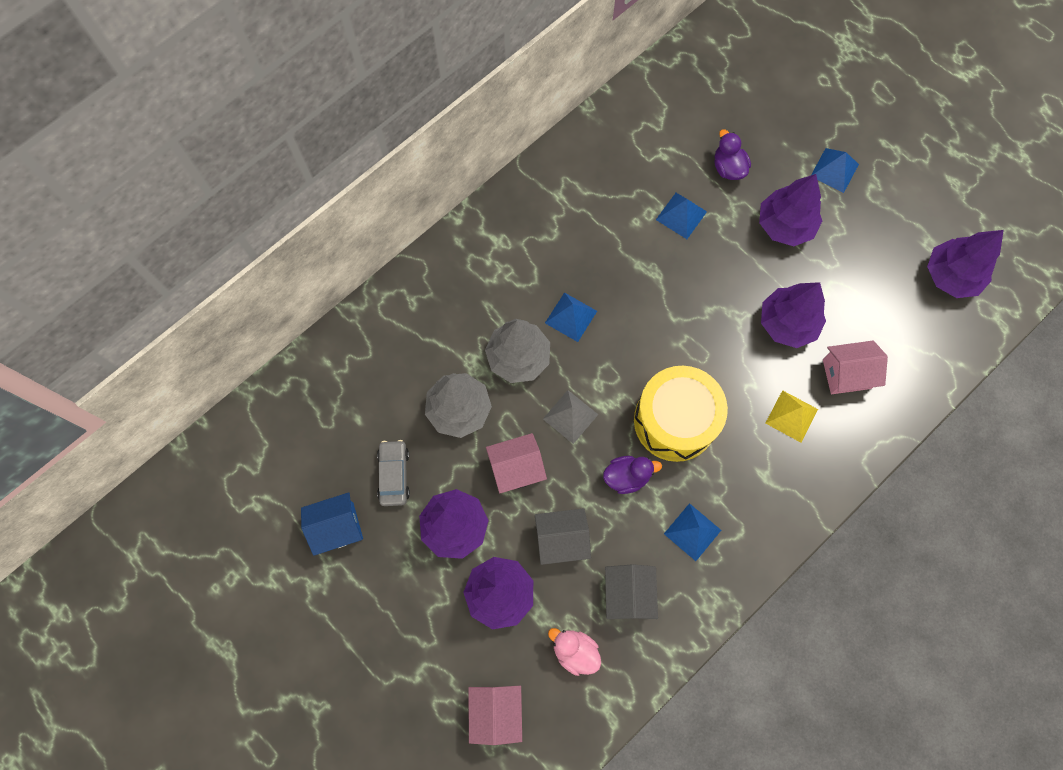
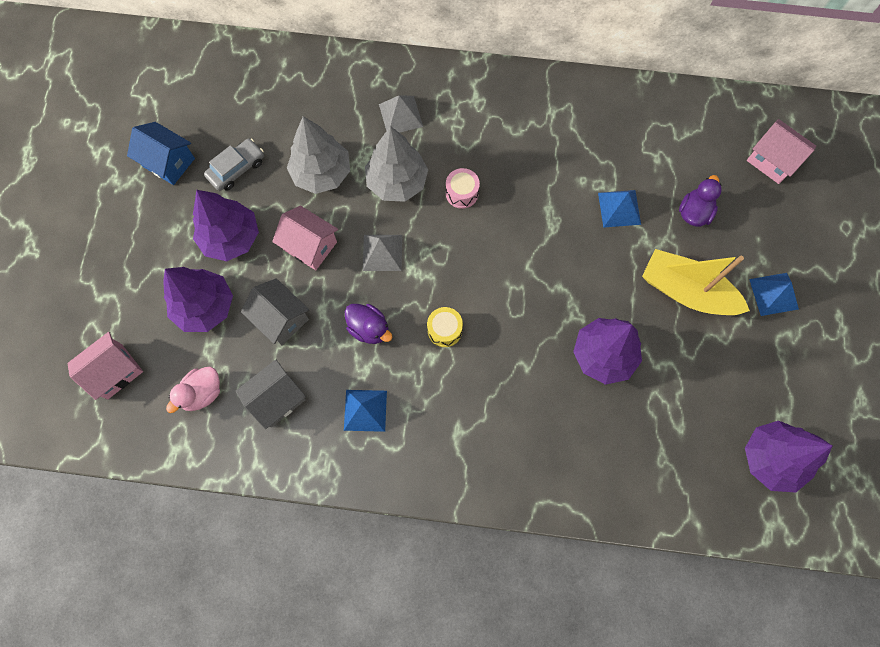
camera: 50 degrees right, 0 degrees up
(461, 308) = (400, 115): none -> grey pyramid
(571, 317) = (462, 193): blue pyramid -> pink drum
(575, 651) = (202, 393): pink duck -> pink duck turned 135 degrees counterclockwise
(675, 421) = (444, 330): yellow drum -> yellow drum, size x0.42
(784, 225) = (686, 291): purple tree -> yellow boat
(791, 416) = (527, 416): yellow pyramid -> none
(846, 374) = (602, 434): pink house -> pink house (772, 160)

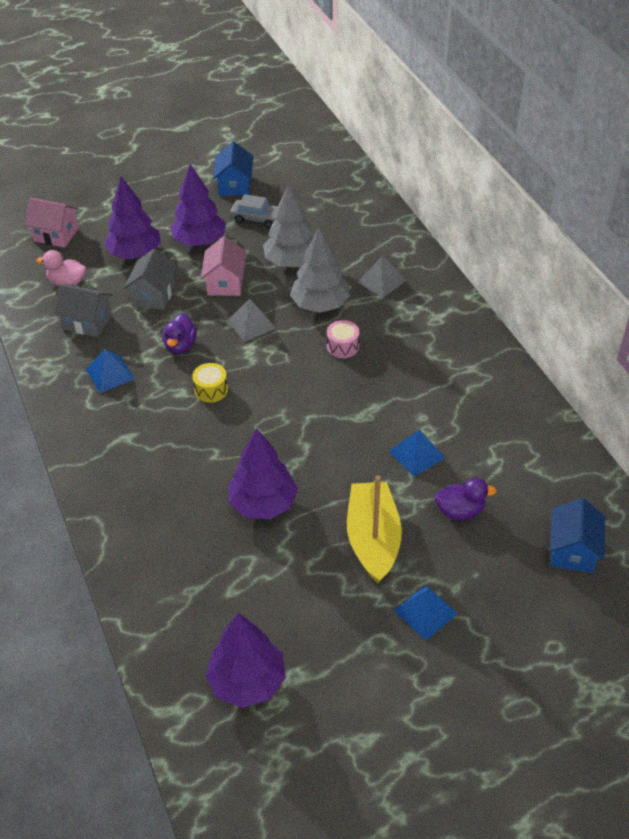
camera: 60 degrees right, 25 degrees down
(772, 160) = (572, 550): pink house -> blue house

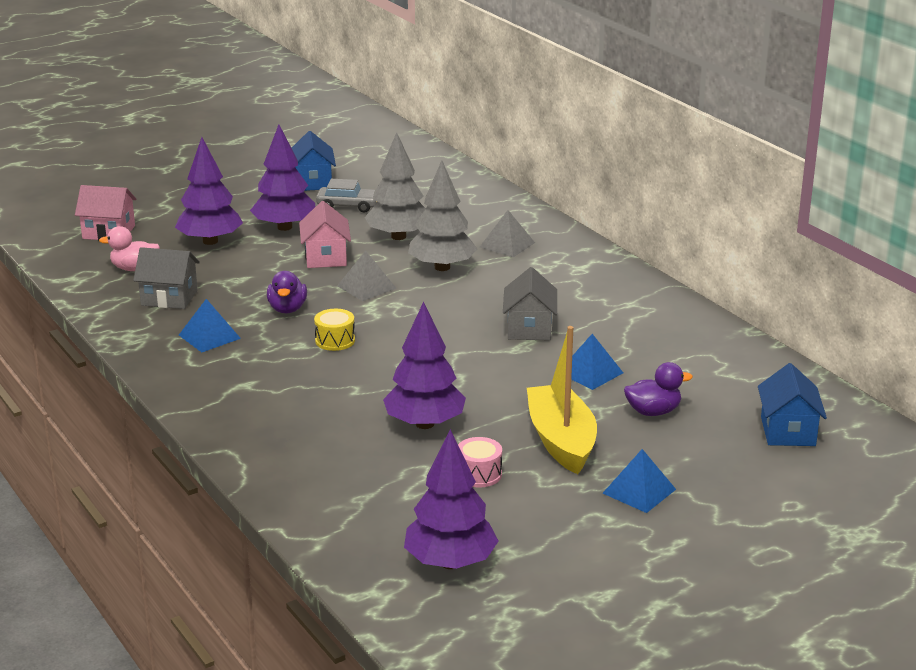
camera: 10 degrees left, 20 degrees down
(154, 295) = (243, 272): grey house -> grey house (529, 328)
(342, 346) = (478, 297): pink drum -> pink drum (479, 474)

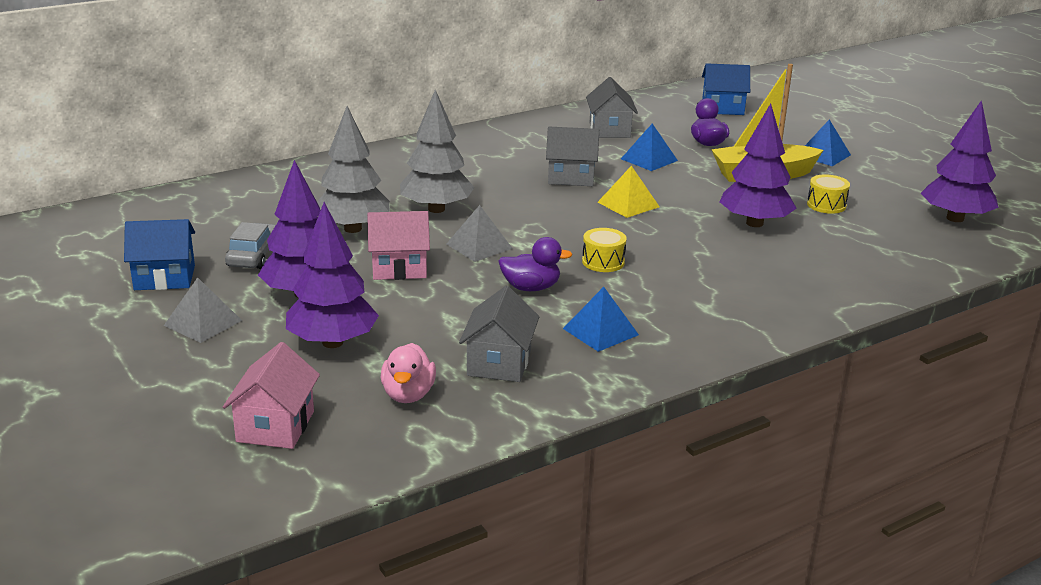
camera: 90 degrees left, 0 degrees up
(465, 356) = (628, 204): none -> yellow pyramid
(479, 474) = (826, 205): pink drum -> yellow drum
(507, 244) = (388, 179): grey pyramid -> grey pyramid (203, 323)
(675, 352) = (609, 130): none -> grey house

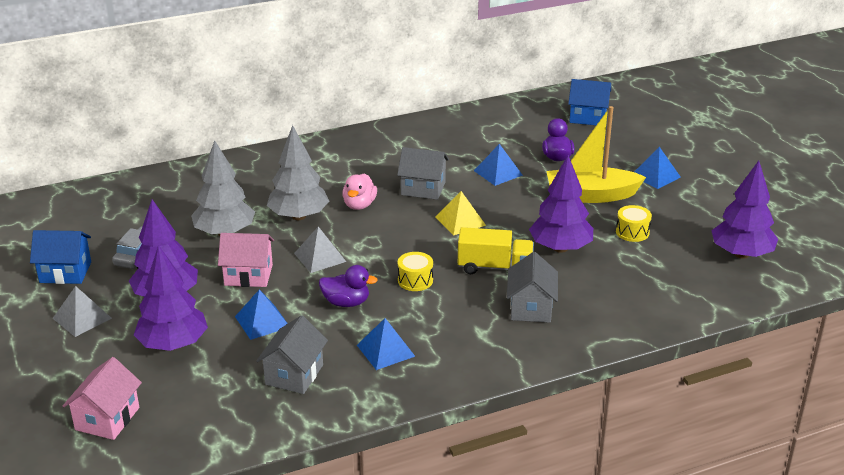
camera: 10 degrees right, 5 degrees up
(408, 395) = (214, 398): pink duck -> pink duck (359, 205)
(436, 312) = (262, 321): none -> blue pyramid
(609, 130) = (477, 137): grey house -> grey house (531, 308)
(689, 245) = (495, 267): none -> yellow truck

